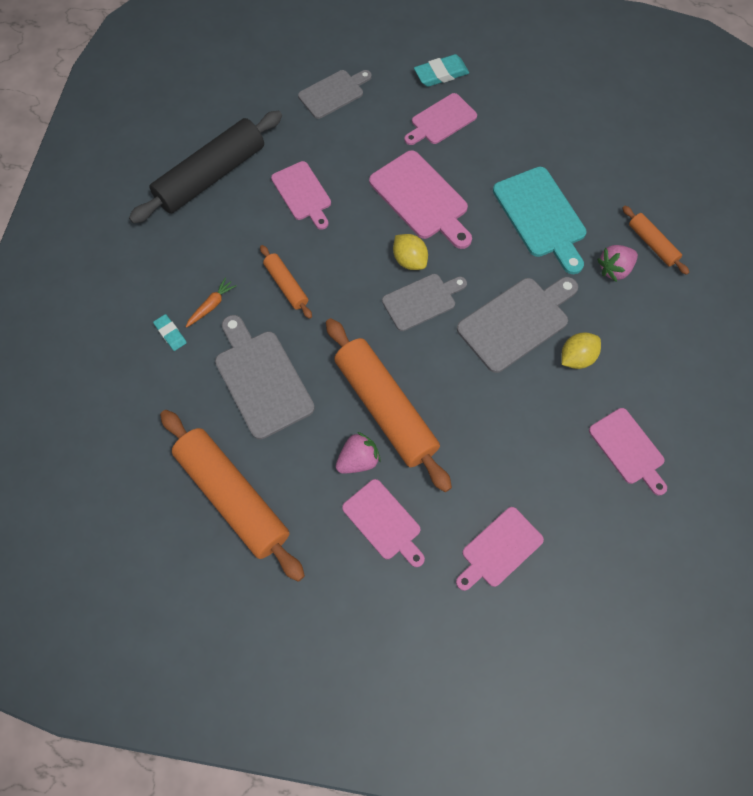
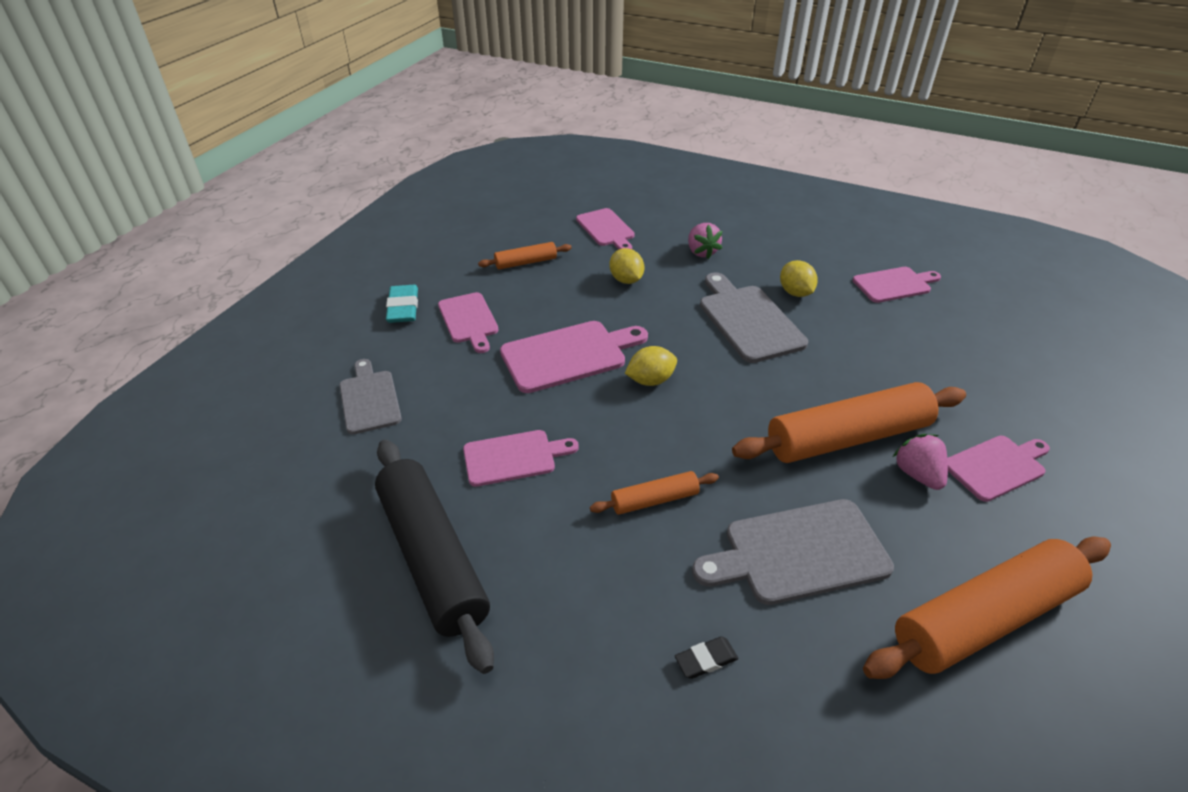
camera: 75 degrees left, 25 degrees down
(170, 333) = (706, 659): turquoise eraser -> black eraser
(211, 305) = (666, 594): orange carrot -> none
(422, 301) = (708, 381): grey cutting board -> none
(499, 549) = (1013, 384): pink cutting board -> pink cutting board (606, 229)
(541, 216) = (626, 280): turquoise cutting board -> yellow lemon
(652, 244) = (680, 227): orange rolling pin -> orange rolling pin (526, 262)

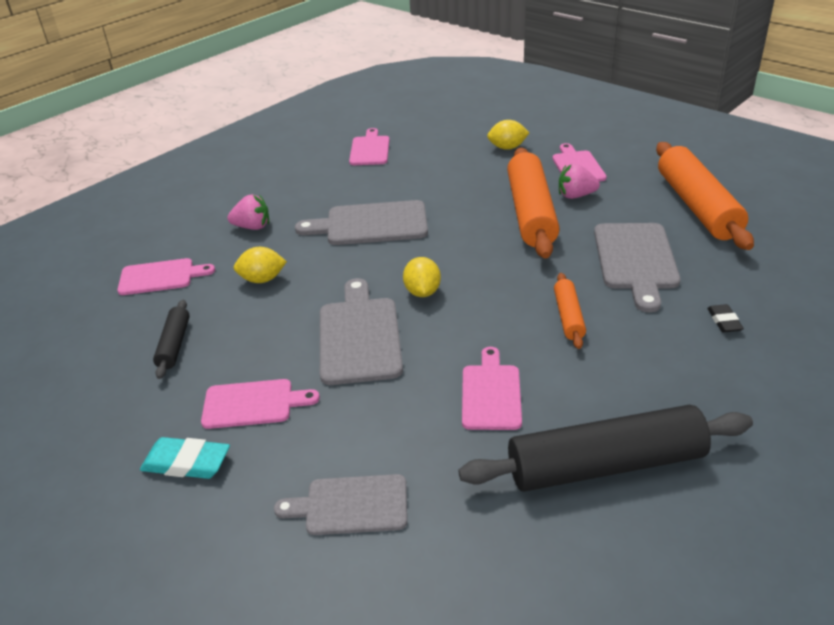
camera: 70 degrees left, 5 degrees down
(526, 262) = (174, 345): orange rolling pin -> black rolling pin
(568, 355) = (359, 336): pink cutting board -> grey cutting board
(795, 293) = (349, 193): yellow lemon -> yellow lemon (507, 148)

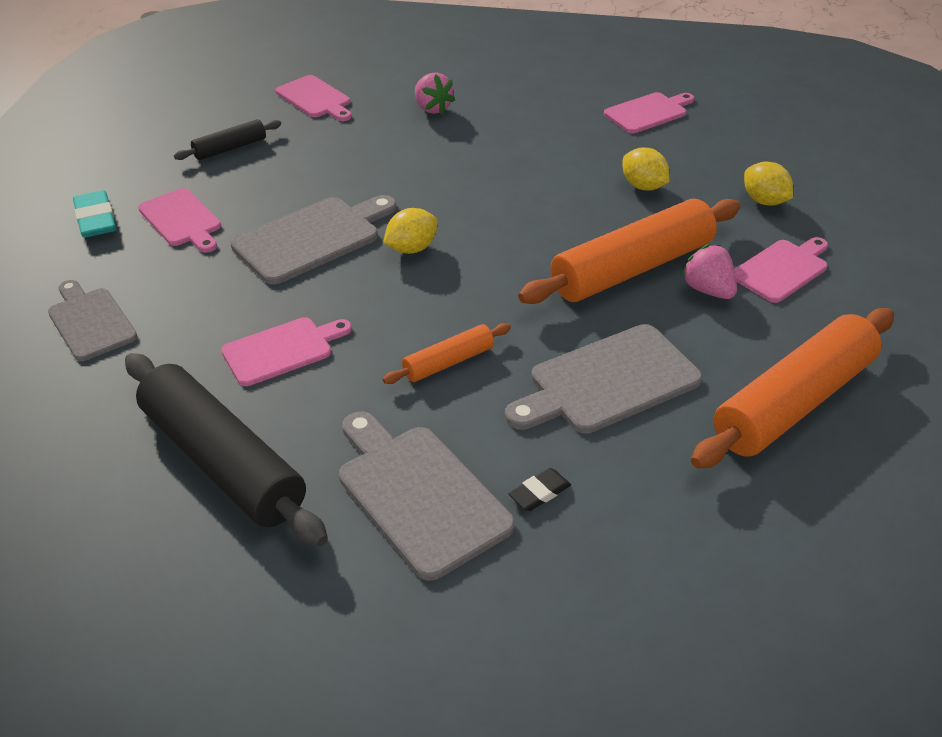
camera: 55 degrees right, 5 degrees up
(262, 279) = (354, 150): yellow lemon -> yellow lemon (643, 186)
(371, 224) = (502, 171): grey cutting board -> grey cutting board (418, 494)

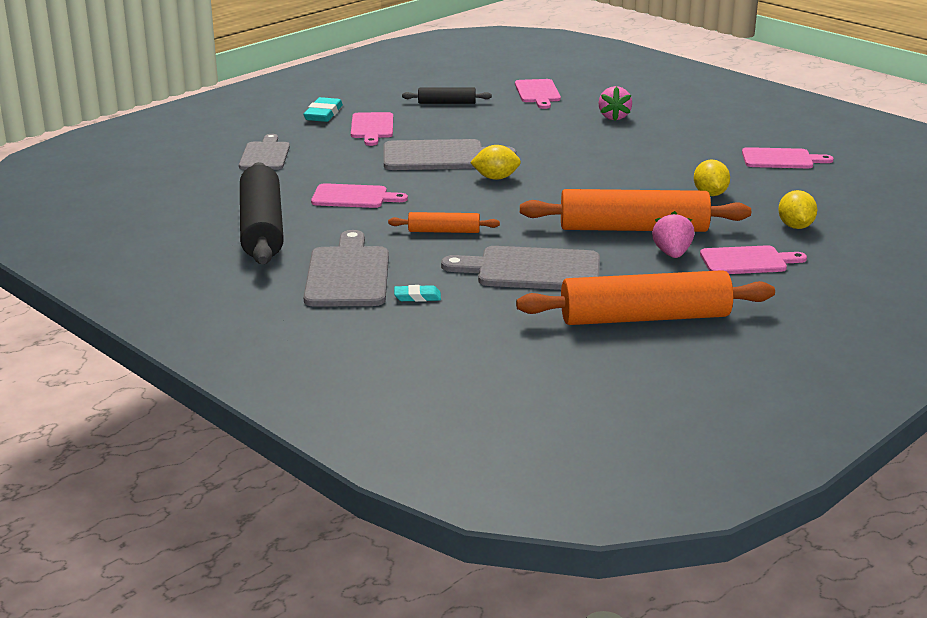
camera: 35 degrees right, 15 degrees down
(539, 492) = (417, 297): black eraser -> turquoise eraser

